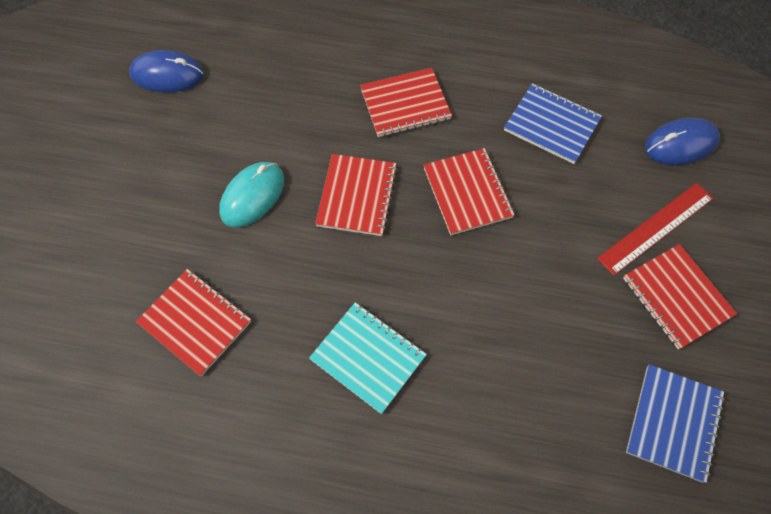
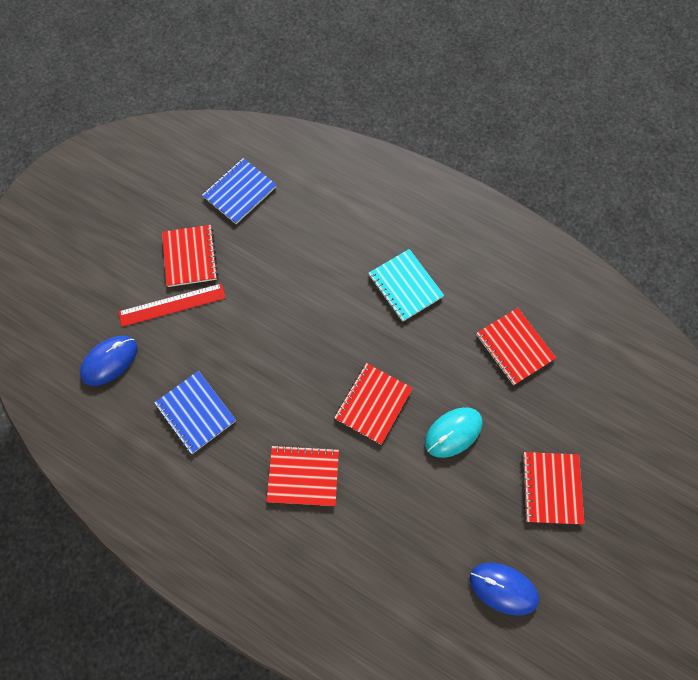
camera: 160 degrees left, 5 degrees up
(467, 193) = (289, 377): red notebook -> red notebook (551, 488)
(680, 144) = (109, 361): blue mouse -> blue mouse turned 45 degrees counterclockwise

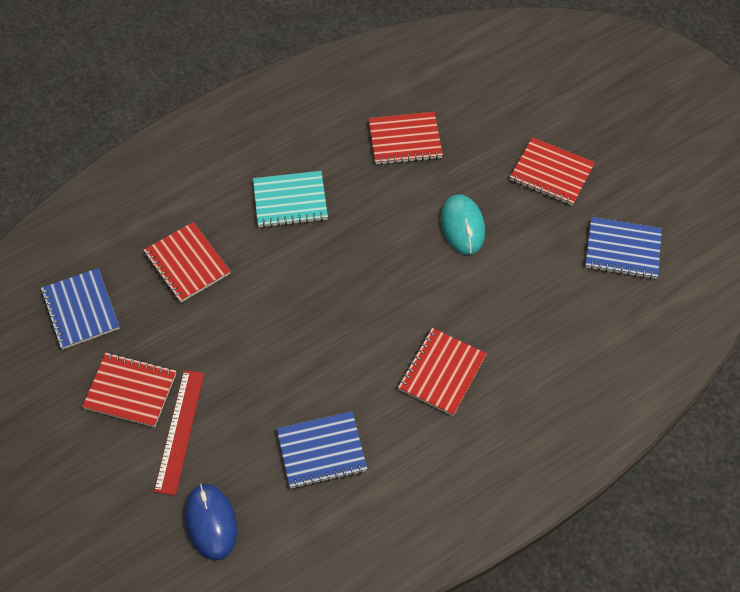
camera: 65 degrees left, 10 degrees down
(373, 404) = (399, 281): red notebook -> red notebook (187, 264)
(503, 588) = (622, 250): blue mouse -> blue notebook

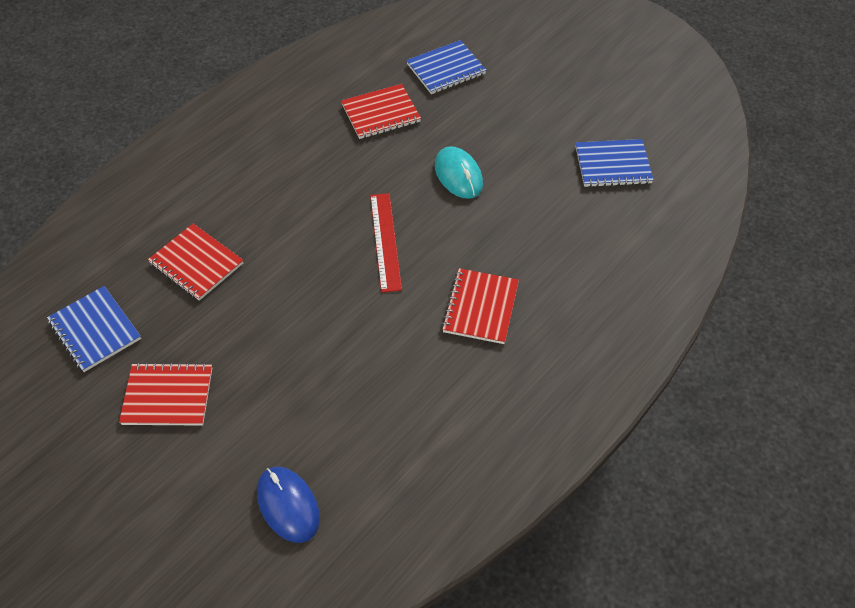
camera: 15 degrees left, 5 degrees down
(179, 431) = (230, 423): red ruler -> red ruler (385, 241)
(290, 201) = (285, 187): turquoise notebook -> none
(321, 451) = (384, 408): blue notebook -> blue notebook (446, 69)
(551, 173) = (525, 115): red notebook -> none

